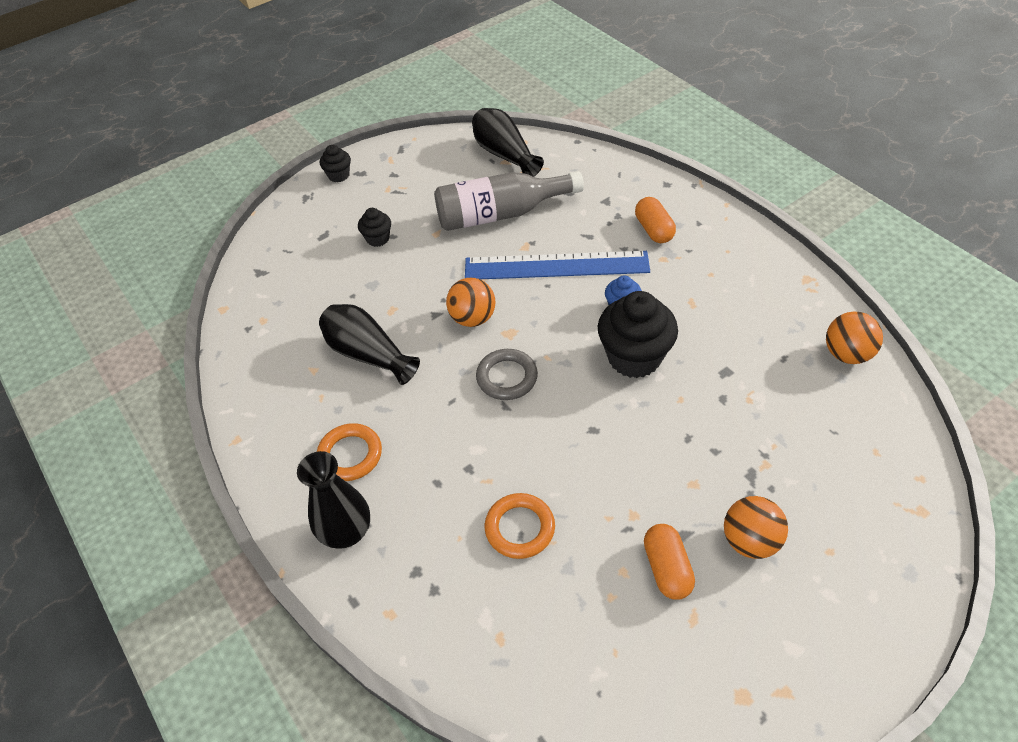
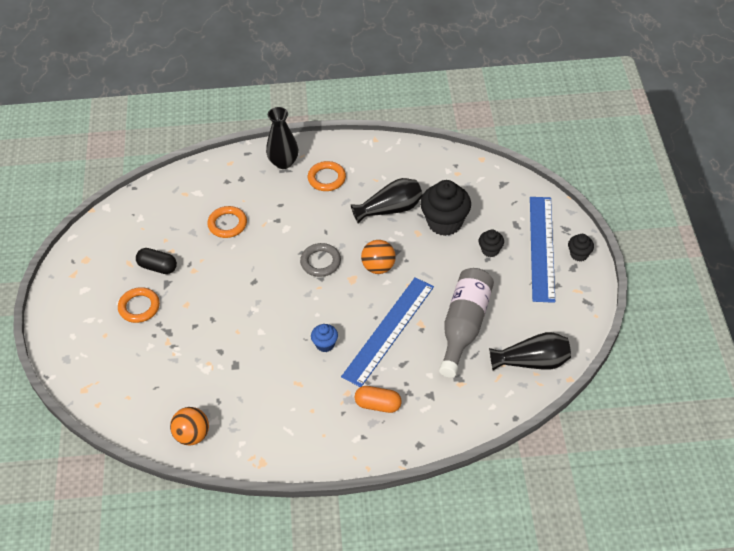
camera: 120 degrees right, 0 degrees up
(347, 203) = (542, 248): none -> blue ruler
(634, 357) = (283, 327): black cupcake -> black cupcake (444, 222)
(666, 568) = (157, 267): orange capsule -> black capsule
(750, 540) = (139, 307): orange ball -> orange ring

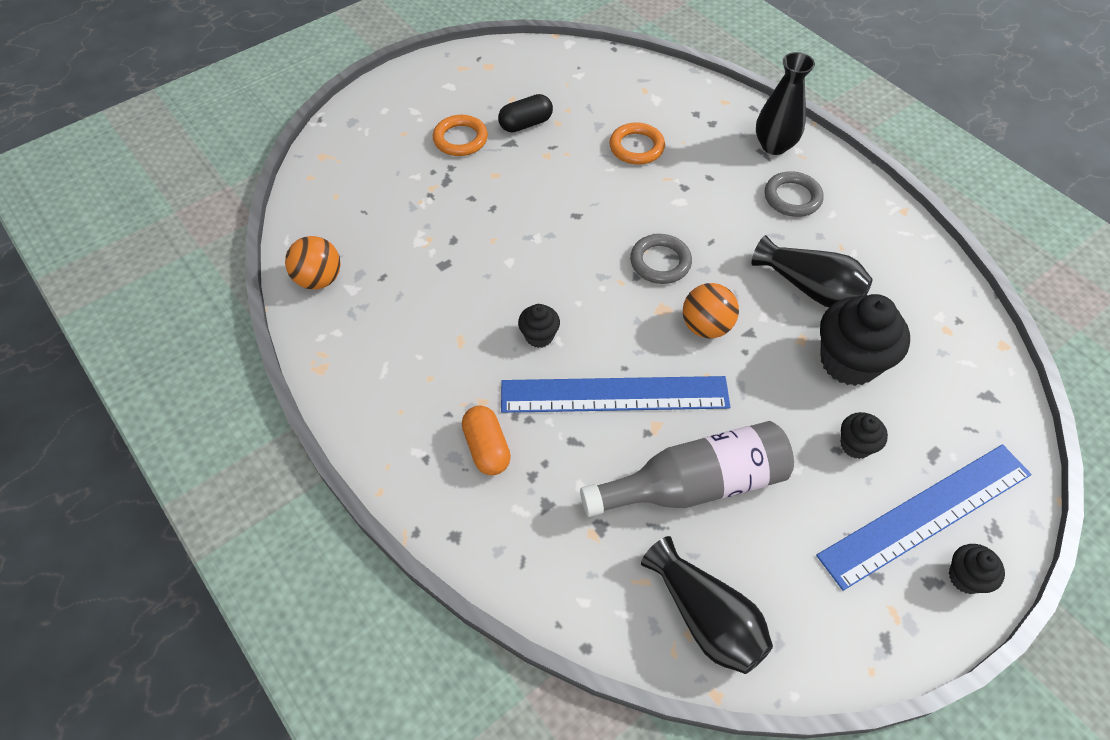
camera: 55 degrees right, 5 degrees up
(157, 267) = (526, 124): black capsule -> black capsule turned 75 degrees clockwise
(325, 344) = (539, 336): blue cupcake -> black cupcake
(326, 178) = (792, 198): orange ring -> grey ring

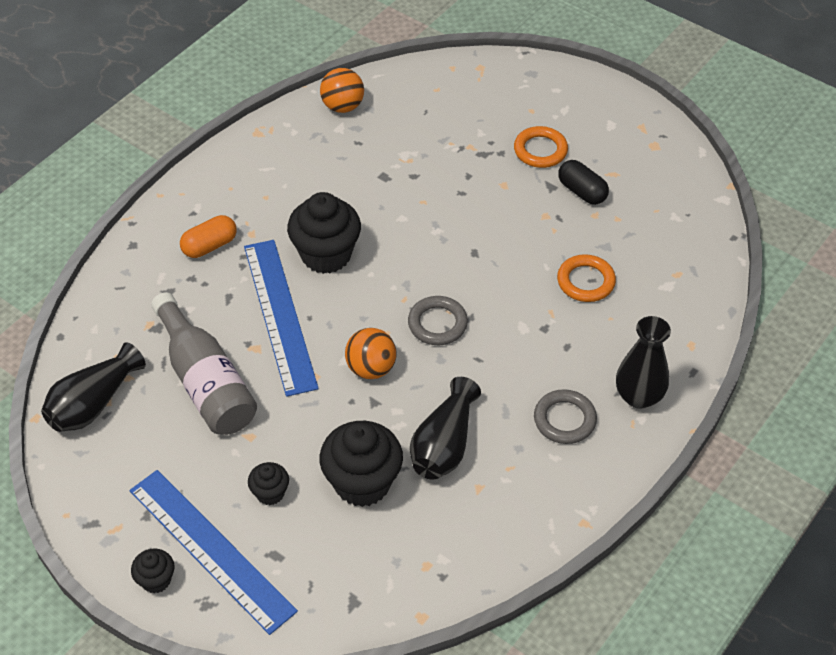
camera: 75 degrees right, 5 degrees down
(539, 336) = (326, 255): black cupcake -> black cupcake, size x2.00

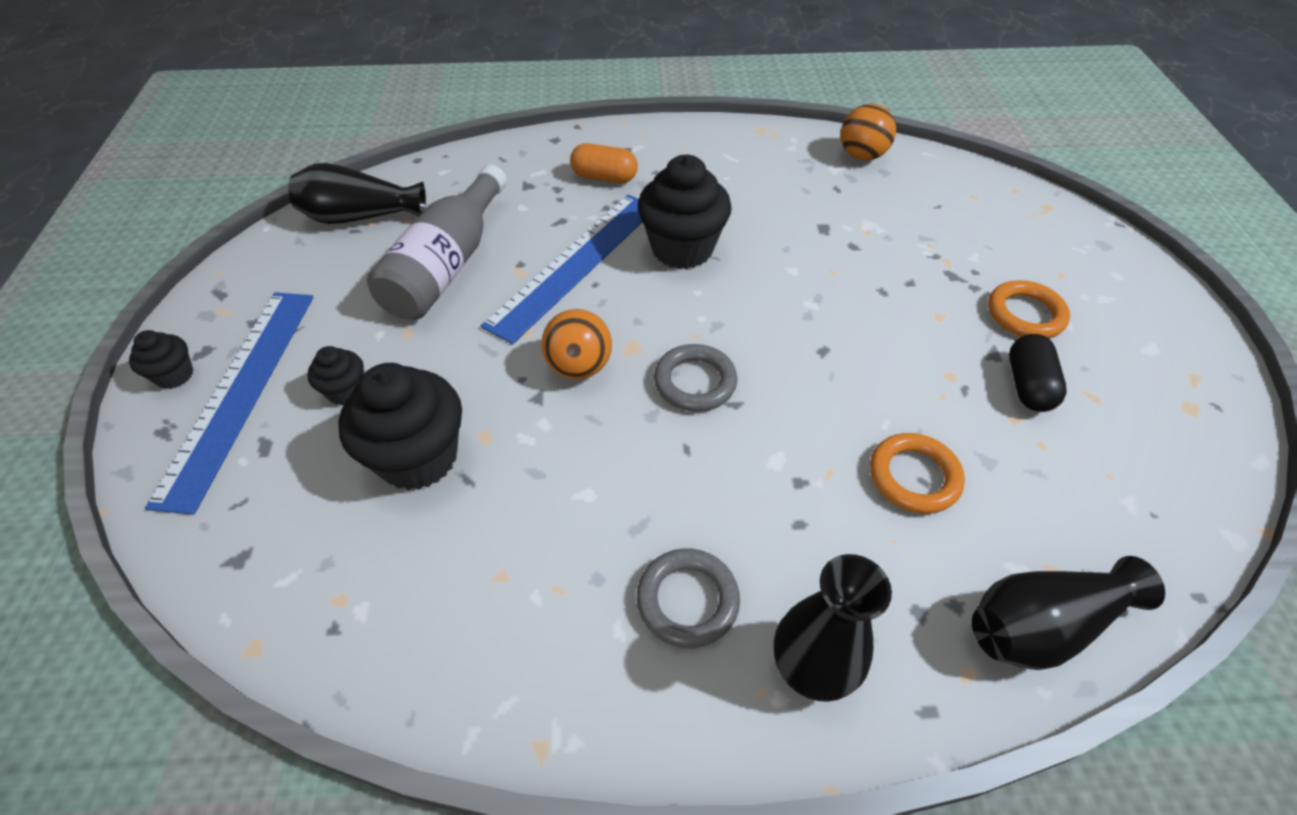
camera: 50 degrees right, 0 degrees up
(444, 445) = (535, 498): black vase -> black vase (1042, 625)

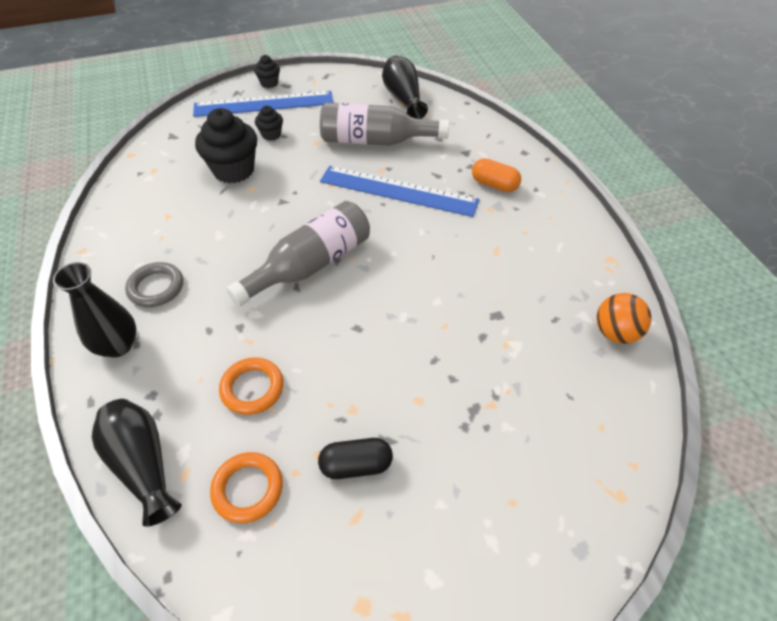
camera: 75 degrees right, 0 degrees up
(579, 367) = (309, 212): orange ball -> none
(604, 177) = (494, 184): orange capsule -> orange capsule turned 60 degrees counterclockwise
(682, 249) = (434, 237): black cupcake -> none
(695, 382) = (310, 265): grey ring -> grey bottle
(1025, 314) = (443, 466): orange ring -> orange ring (248, 489)

